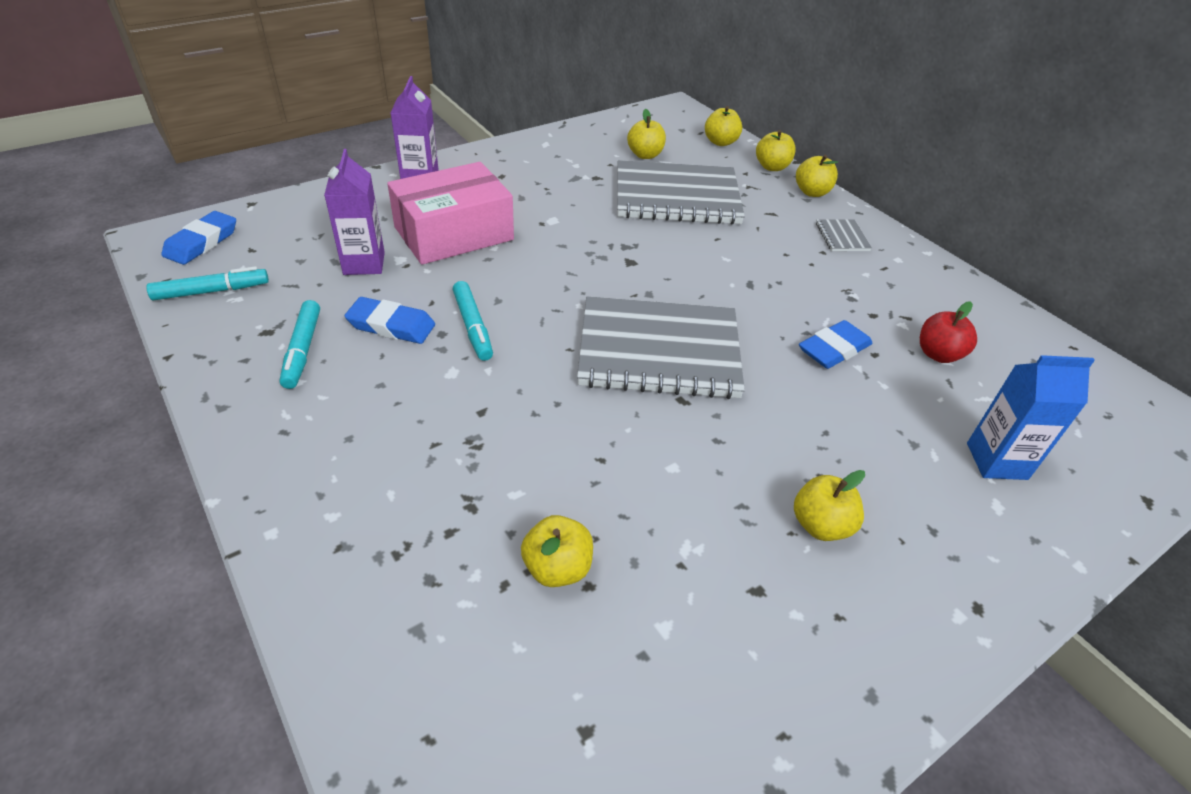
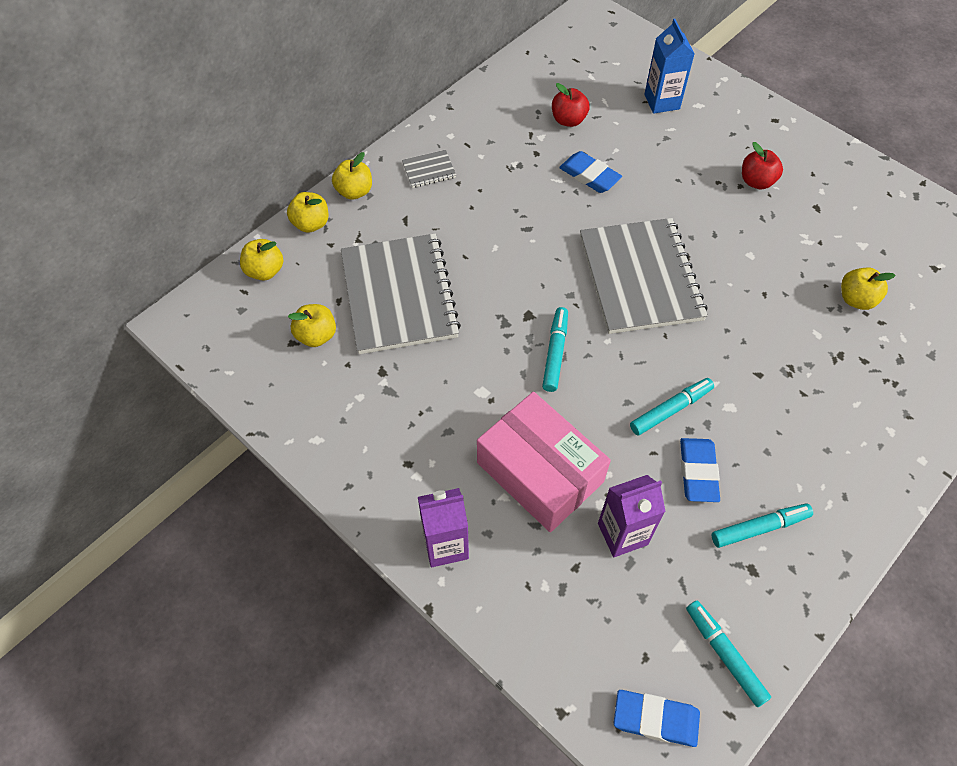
camera: 100 degrees left, 15 degrees up
(578, 268) = (555, 353): none -> turquoise marker
(820, 525) = (756, 181): yellow apple -> red apple

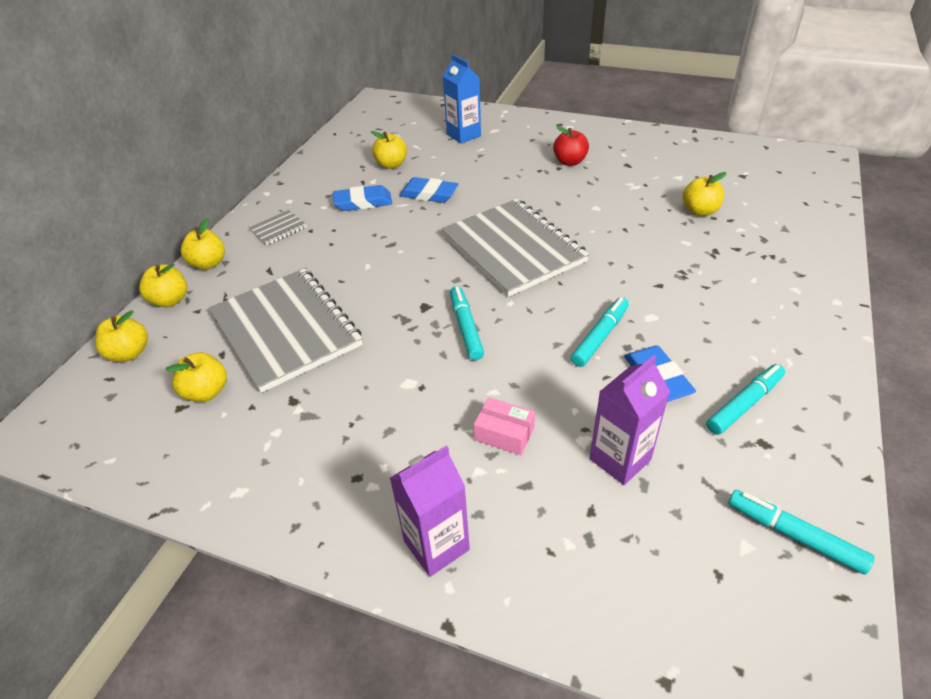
camera: 20 degrees left, 15 degrees down
(540, 472) = (504, 433): pink box -> pink box, size x0.43
(568, 120) = (391, 165): red apple -> yellow apple
(655, 719) = (772, 639): blue eraser -> blue eraser (363, 202)

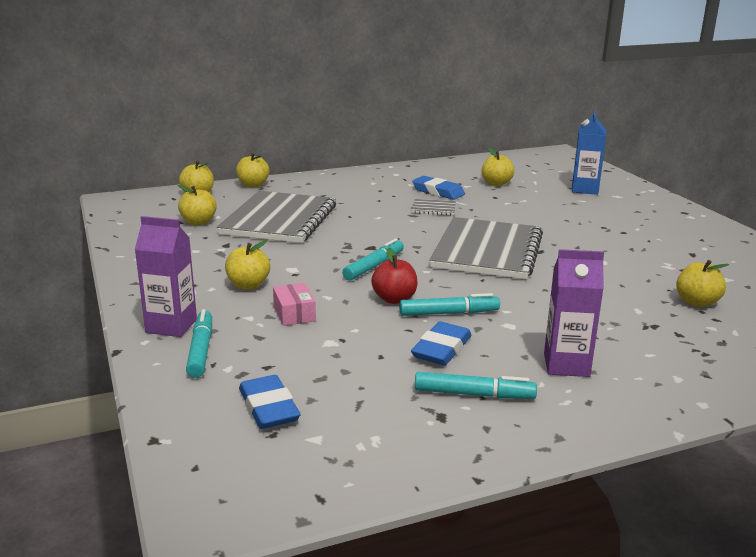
camera: 45 degrees right, 20 degrees down
(208, 263) = (299, 180): yellow apple -> yellow apple (248, 285)
(278, 229) = (363, 182): grey notebook -> grey notebook (434, 209)
(429, 194) = (490, 205): blue eraser -> blue eraser (269, 408)
(570, 162) = (641, 233): red apple -> red apple (394, 299)
(620, 459) = (331, 361): purple carton -> purple carton (566, 365)
(794, 535) = (356, 457): turquoise marker -> turquoise marker (201, 350)

